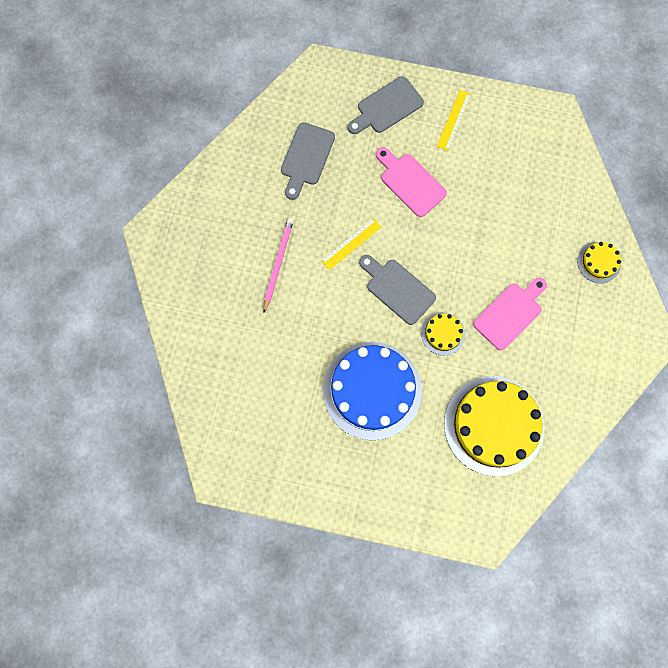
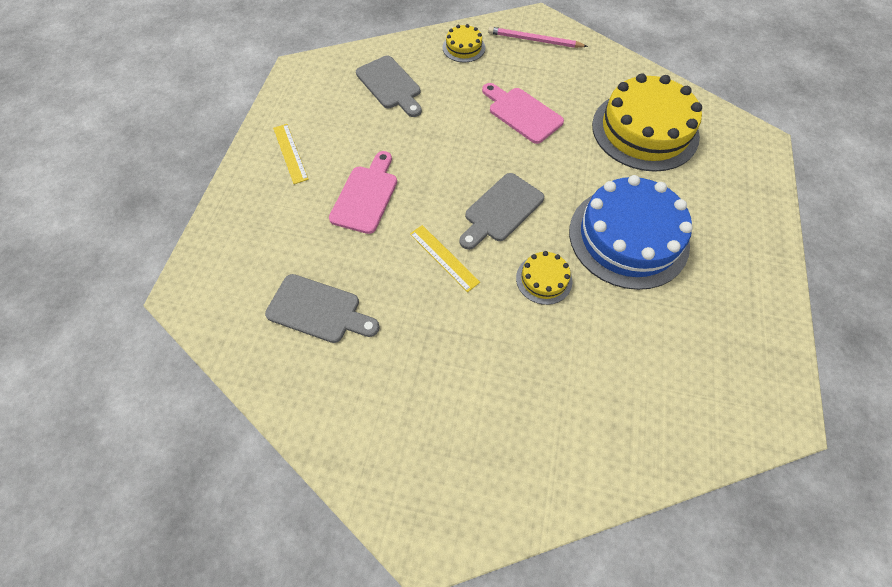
camera: 90 degrees left, 15 degrees down
(278, 263) = (472, 344): pink pencil -> pink pencil (534, 40)
(387, 107) = (260, 218): grey cutting board -> grey cutting board (390, 85)
(410, 182) = (366, 196): pink cutting board -> pink cutting board turned 150 degrees clockwise
(443, 333) = (550, 169): yellow cake -> yellow cake (544, 279)
(454, 120) = (290, 153): yellow ruler -> yellow ruler turned 45 degrees clockwise

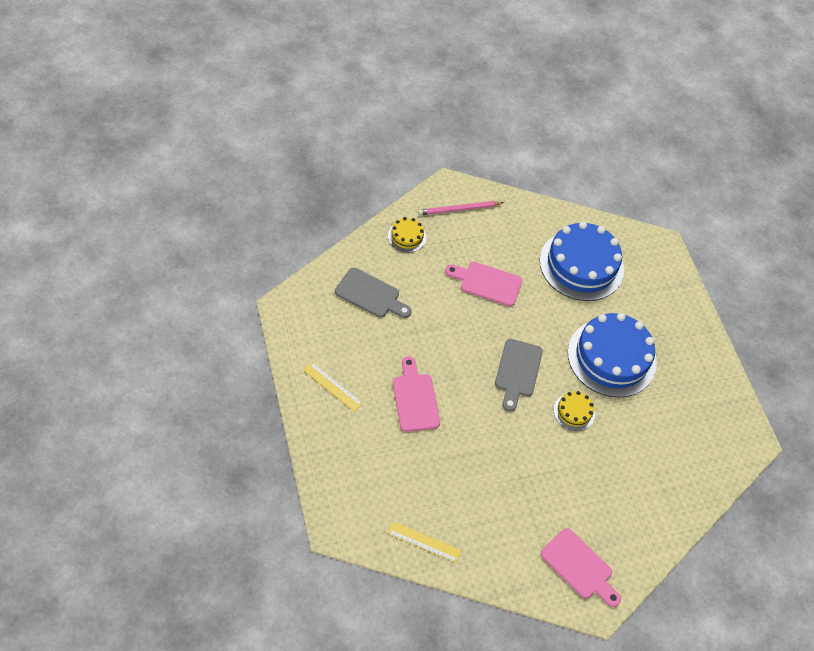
camera: 35 degrees left, 5 degrees down
(318, 310) = (439, 498): grey cutting board -> none
(436, 473) = (579, 566): none -> pink cutting board
(444, 257) = (500, 424): yellow ruler -> yellow ruler (424, 542)
(645, 130) = (581, 265): yellow cake -> blue cake

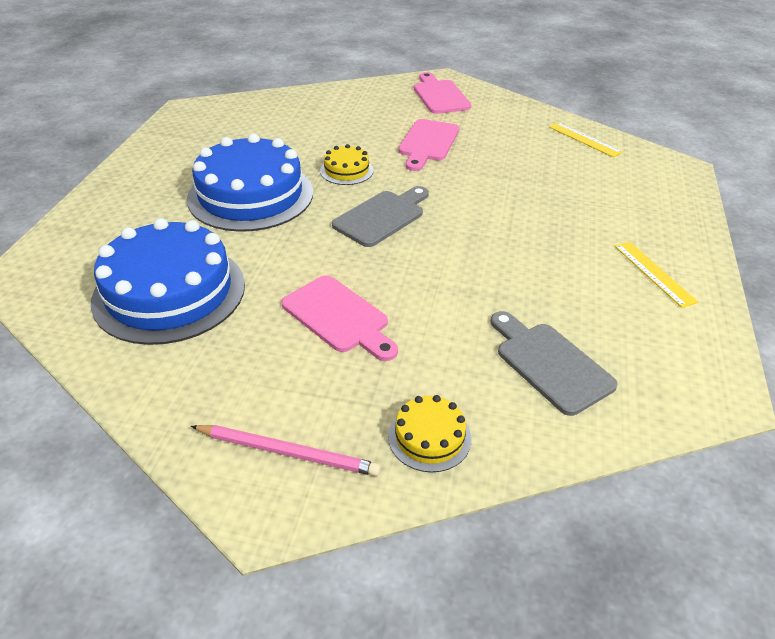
camera: 145 degrees left, 15 degrees down
(415, 399) = (538, 231): pink cutting board -> pink cutting board (428, 143)

